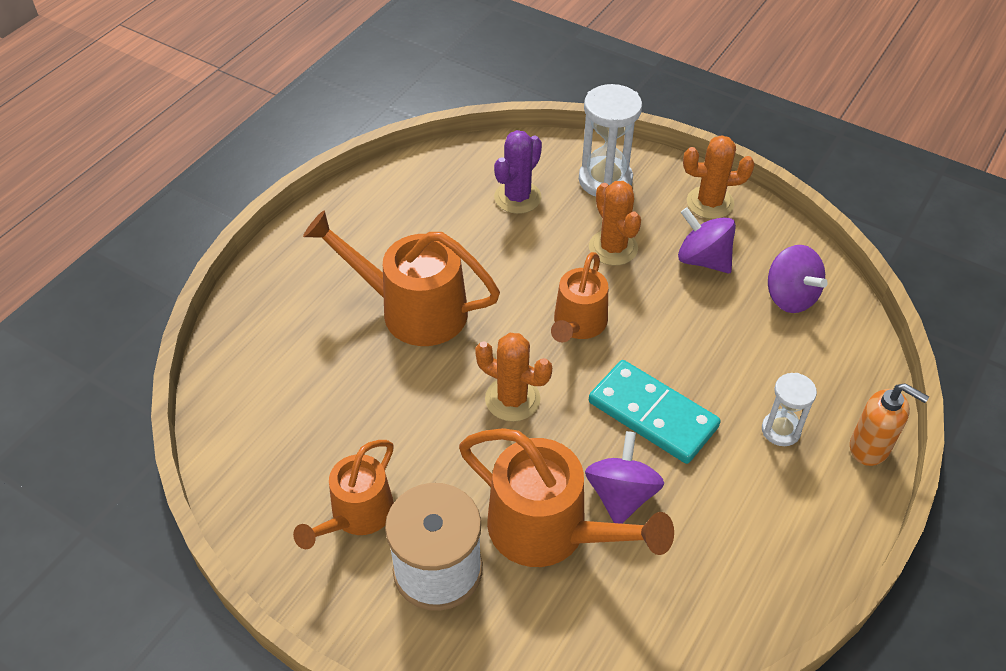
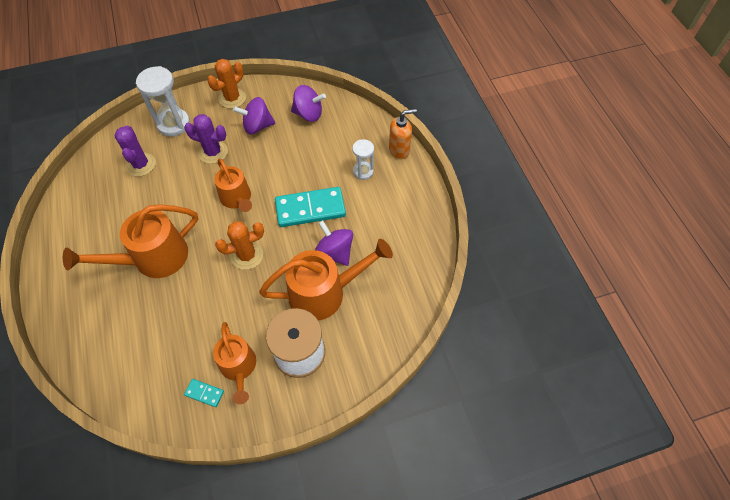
camera: 50 degrees left, 10 degrees up
(293, 505) = (204, 393): none -> turquoise domino
(613, 248) = (213, 152): orange cactus -> purple cactus

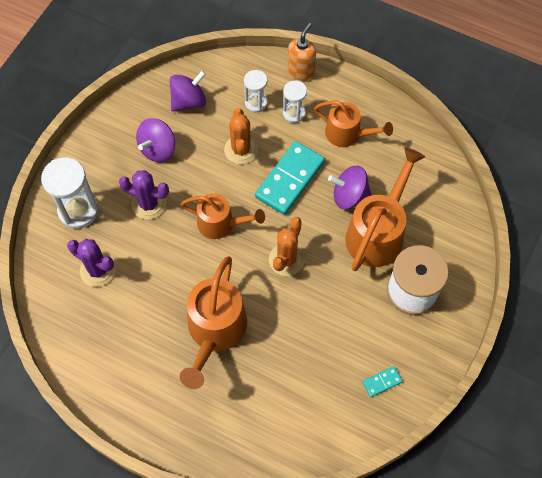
camera: 45 degrees left, 5 degrees up
(213, 152) = (149, 204): purple cactus -> purple cactus turned 45 degrees clockwise
(232, 98) = (102, 143): orange cactus -> orange cactus (241, 149)
(239, 368) = (384, 342): orange watering can -> orange watering can (348, 134)
(347, 146) = (256, 103): none -> white hourglass

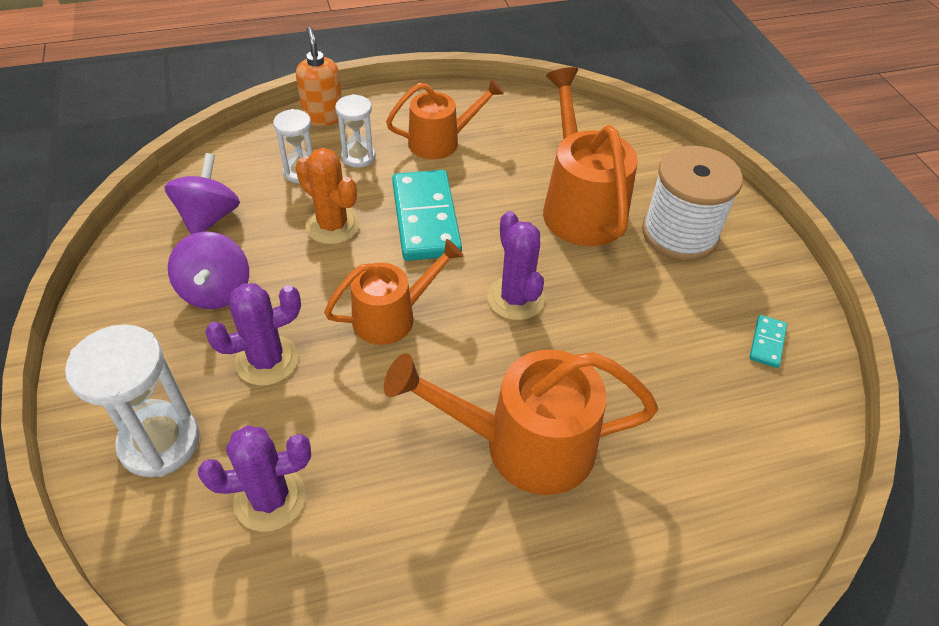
camera: 45 degrees left, 15 degrees down
(214, 332) = (523, 445): orange watering can -> orange watering can turned 120 degrees clockwise
(286, 259) = (515, 298): orange cactus -> purple cactus
(349, 196) = (509, 193): purple spinning top -> none

